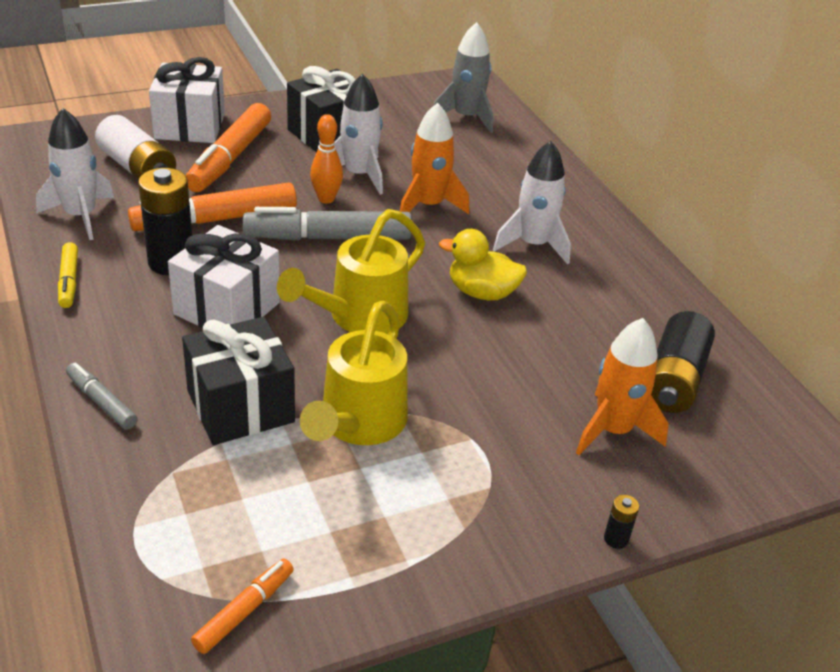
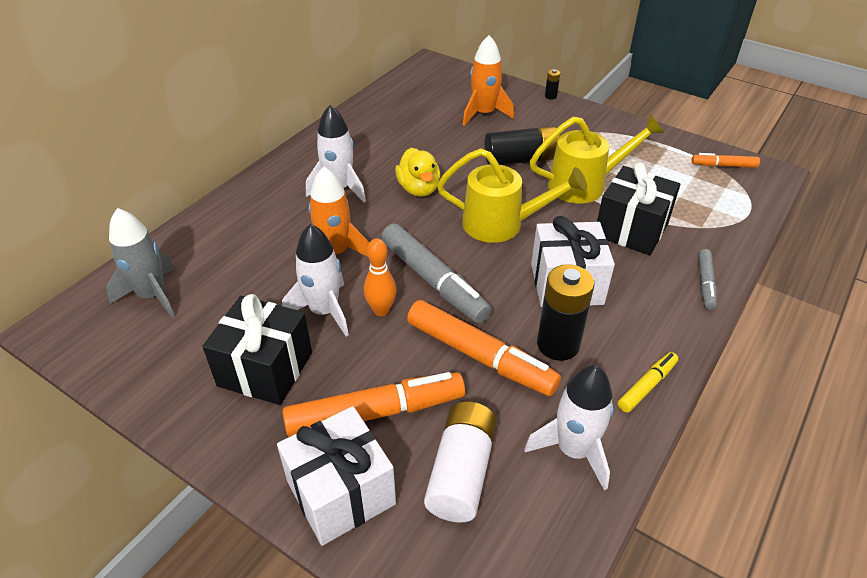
camera: 120 degrees left, 5 degrees up
(674, 379) = (422, 108): black battery -> black battery (521, 159)

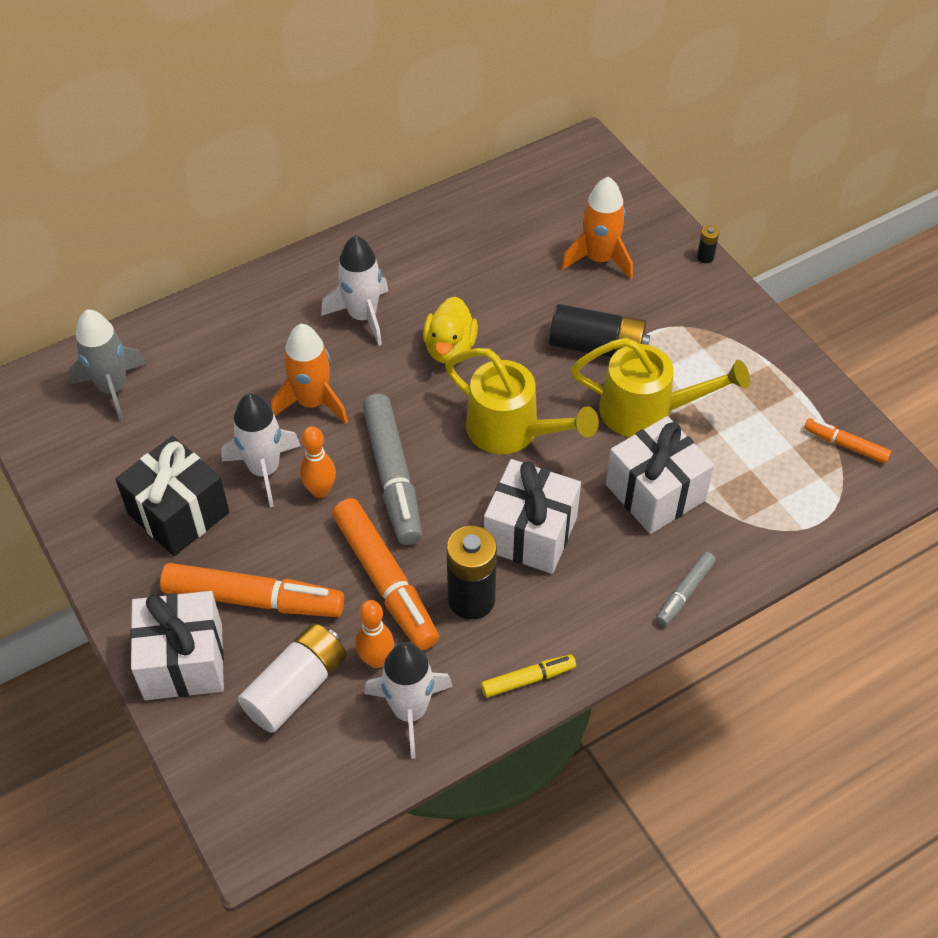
camera: 25 degrees right, 10 degrees up
(515, 420) = (376, 660): none -> orange bowling pin
(631, 229) = (655, 492): black gift -> white gift

